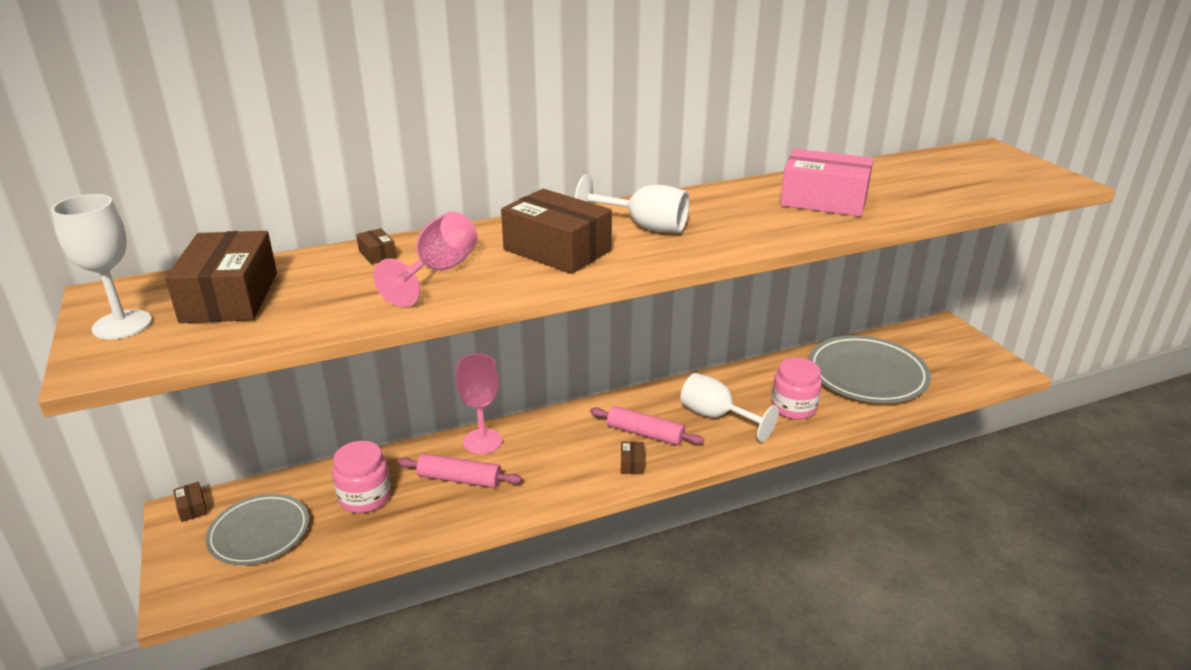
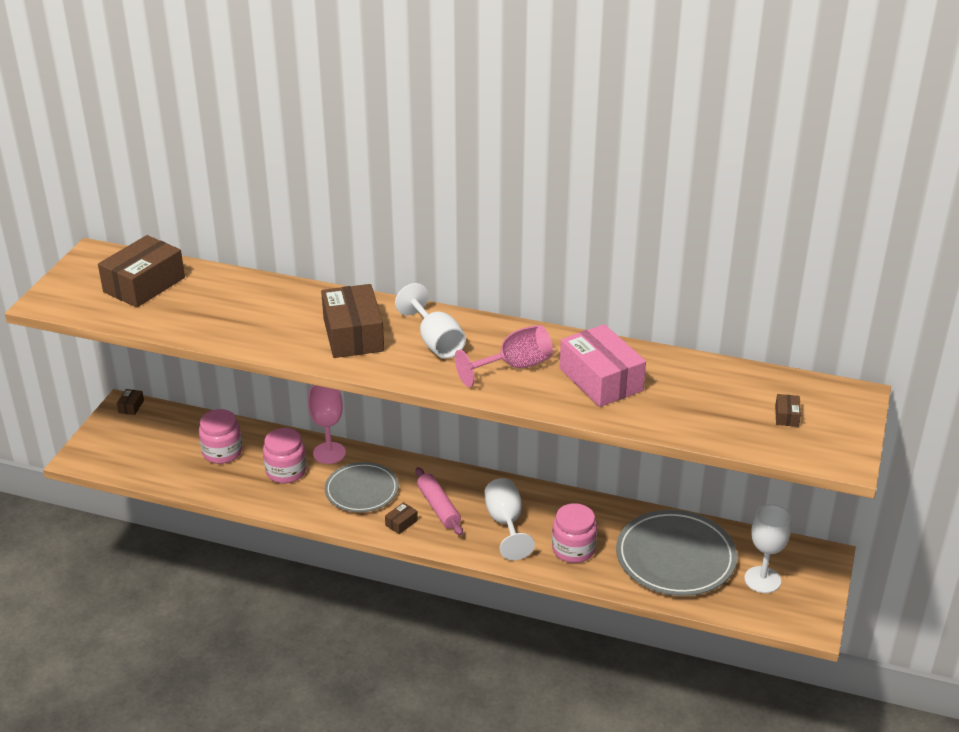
camera: 40 degrees right, 5 degrees up
(122, 325) = (79, 280): white goblet -> white goblet (762, 580)
(259, 533) = (148, 443): grey plate -> grey plate (362, 491)
(377, 254) = (252, 288): brown box -> brown box (787, 416)
(439, 272) = (265, 318): pink goblet -> pink goblet (514, 367)
(459, 479) = (286, 471): pink rolling pin -> pink jar

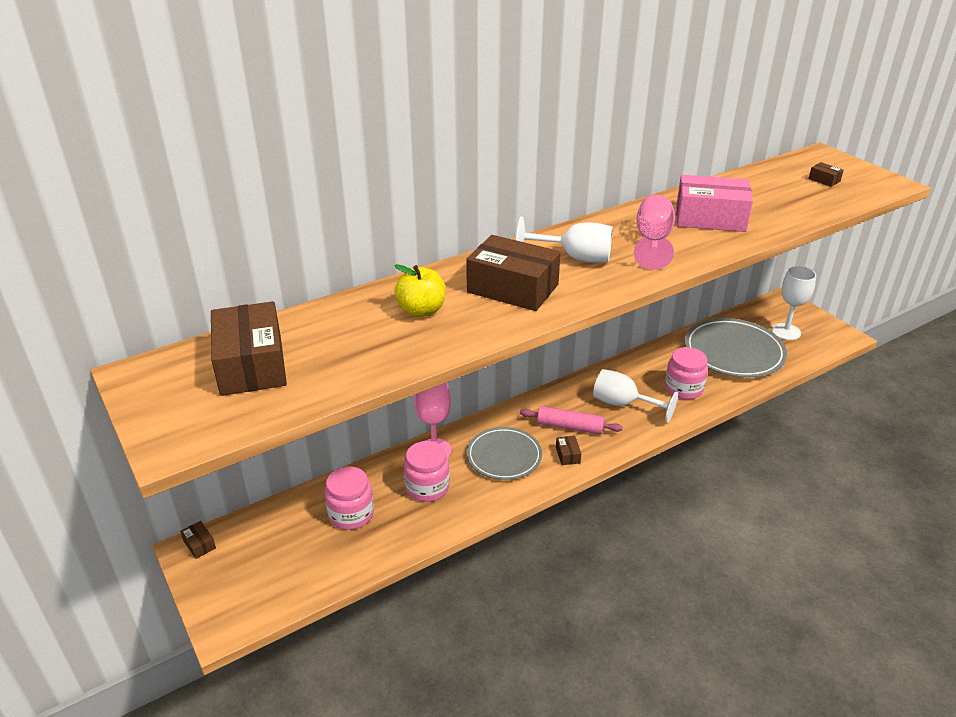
camera: 50 degrees left, 0 degrees up
(277, 312) = (421, 310): none -> yellow apple

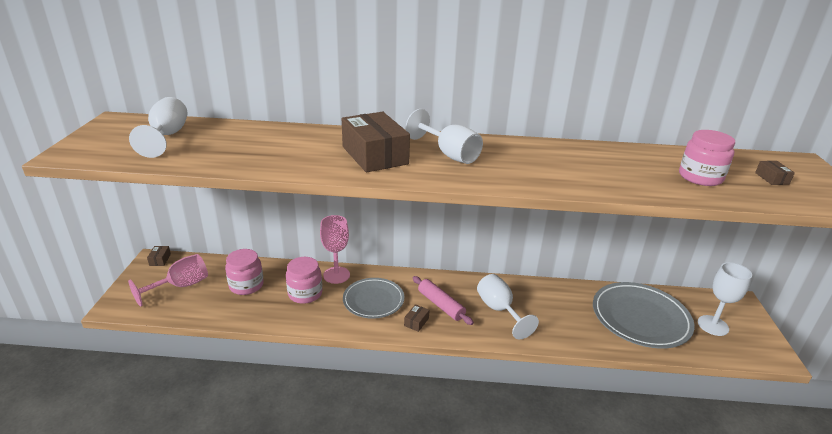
camera: 35 degrees right, 5 degrees down
(252, 365) = (167, 136): brown box -> white goblet
(421, 310) = (298, 146): yellow apple -> none
(652, 241) = (528, 165): pink goblet -> pink goblet (181, 286)
(683, 389) = (562, 323): pink jar -> pink jar (700, 177)
(710, 218) = (605, 168): pink box -> none

